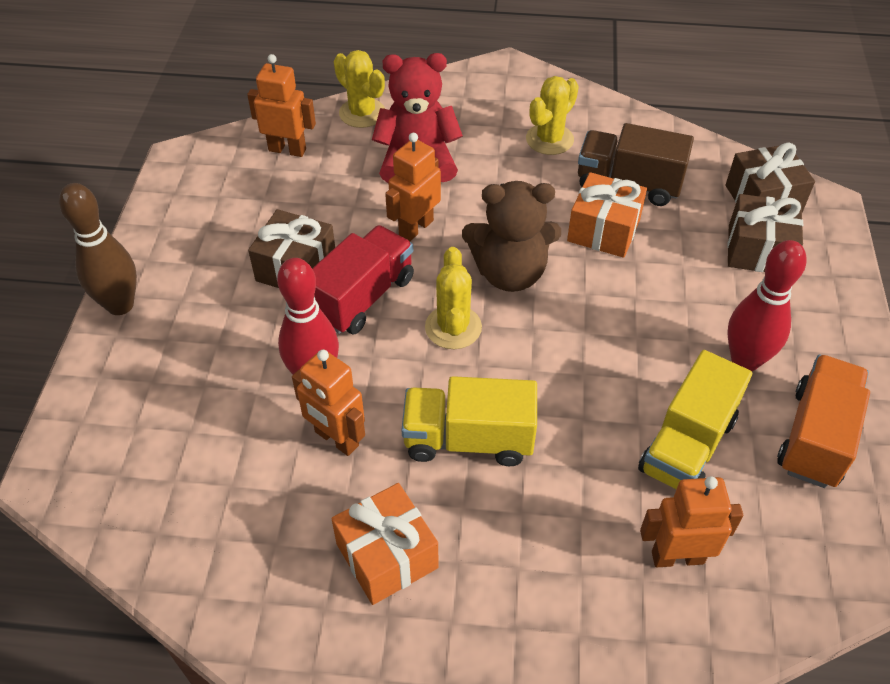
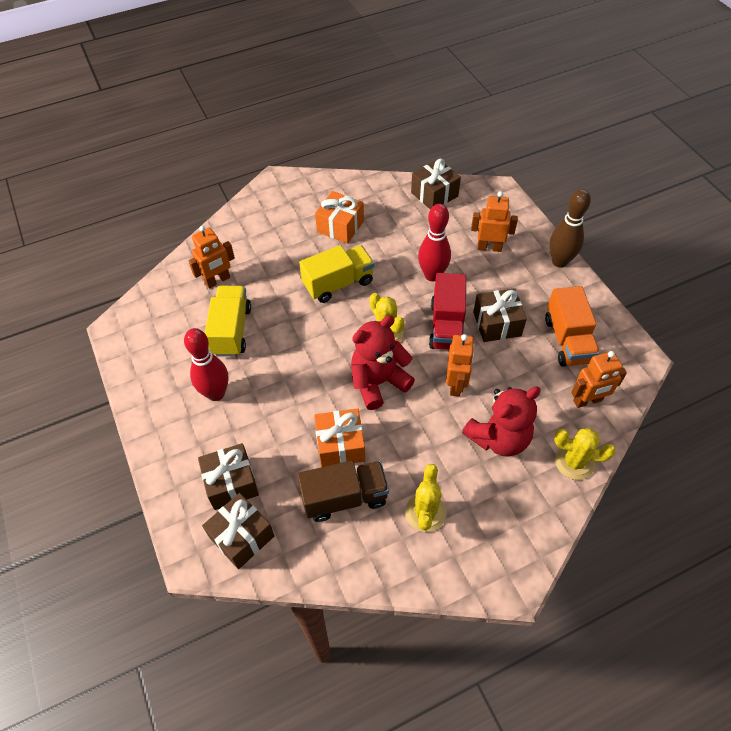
camera: 150 degrees right, 5 degrees up
(163, 531) = (434, 194): none -> brown gift
(336, 439) = (398, 256): orange robot -> orange robot (489, 247)
(510, 273) = (378, 382): brown teddy bear -> red teddy bear
(815, 437) = (166, 366): orange truck -> orange truck (568, 340)

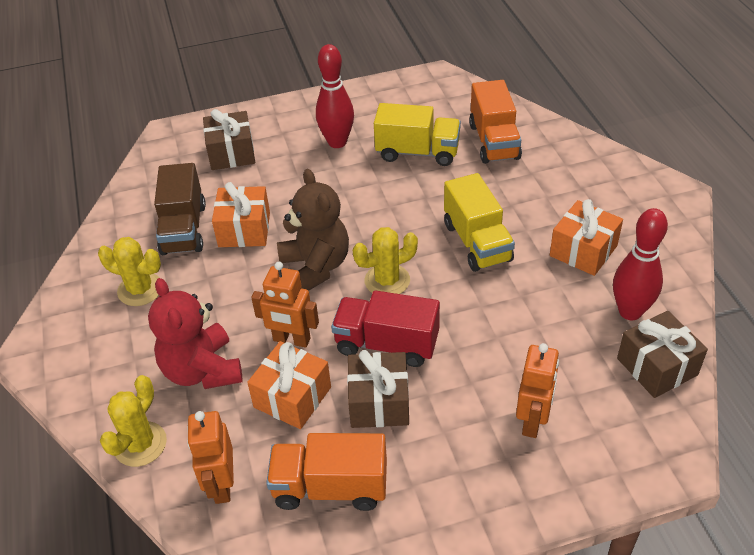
camera: 100 degrees right, 10 degrees down
(218, 280) = (494, 141): orange robot -> orange truck
(242, 536) = (175, 160): brown gift -> none
(378, 382) = (316, 267): red teddy bear -> brown teddy bear
(432, 275) = (481, 341): red bowling pin -> red bowling pin (630, 311)
(506, 374) = (292, 397): none -> orange gift
(559, 261) = (493, 517): brown bowling pin -> none

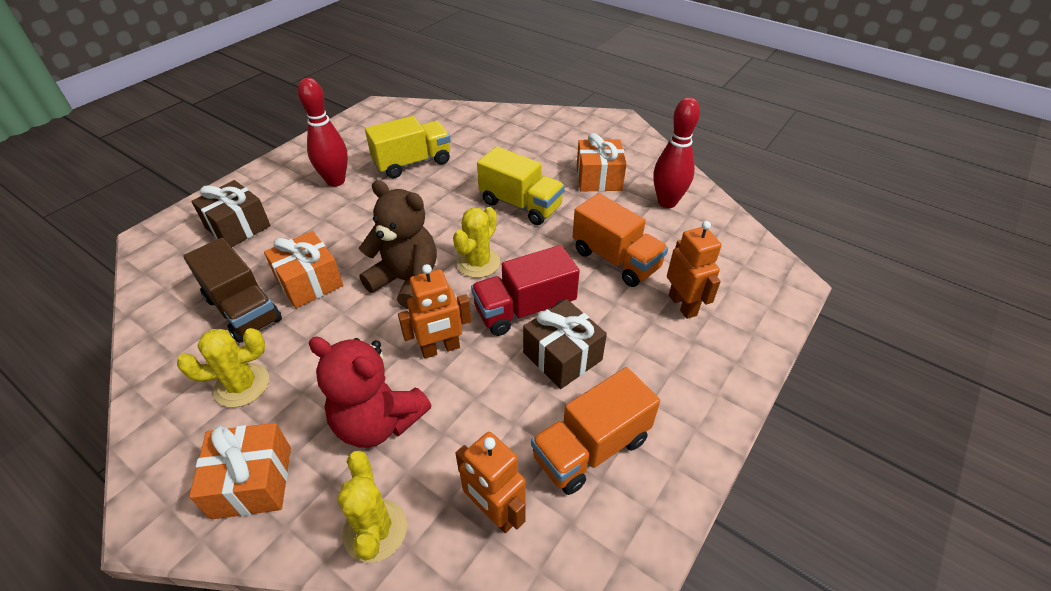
camera: 40 degrees left, 0 degrees up
(292, 397) = (486, 395): orange gift -> orange gift (252, 482)
(494, 141) = (465, 134): orange truck -> orange truck (616, 259)
(657, 367) = (718, 228): brown gift -> none

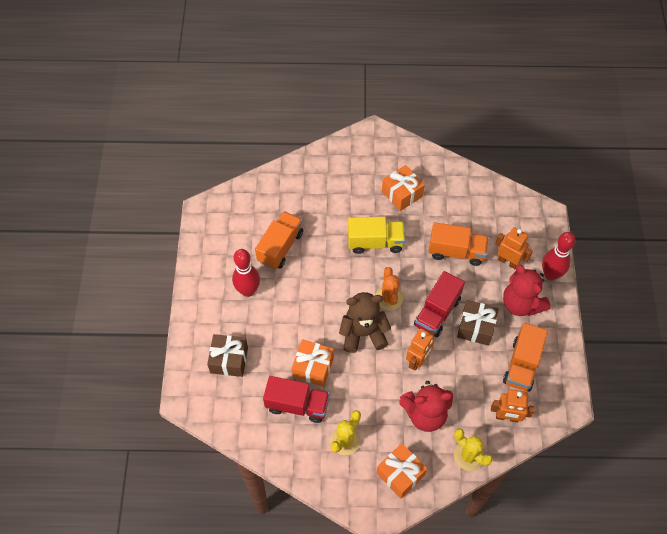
camera: 35 degrees left, 15 degrees up
(243, 309) = (297, 405): brown truck -> red truck
(413, 163) = (280, 247): yellow truck -> orange truck
(478, 263) = (389, 298): yellow cactus -> orange cactus
(661, 365) = (521, 304): none -> red teddy bear
(667, 202) = (452, 191): red bowling pin -> red bowling pin (550, 274)

